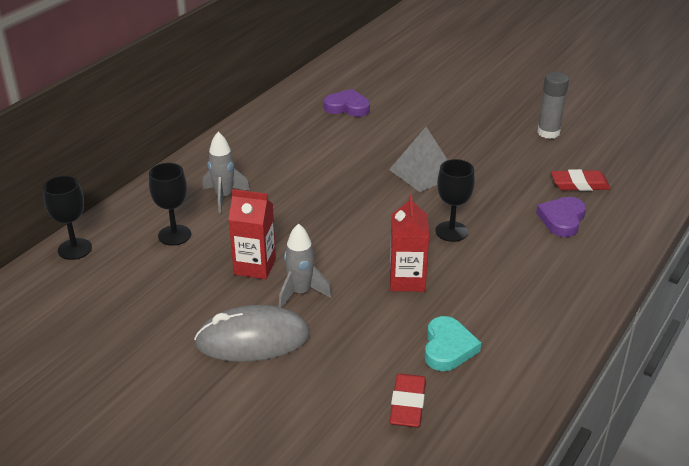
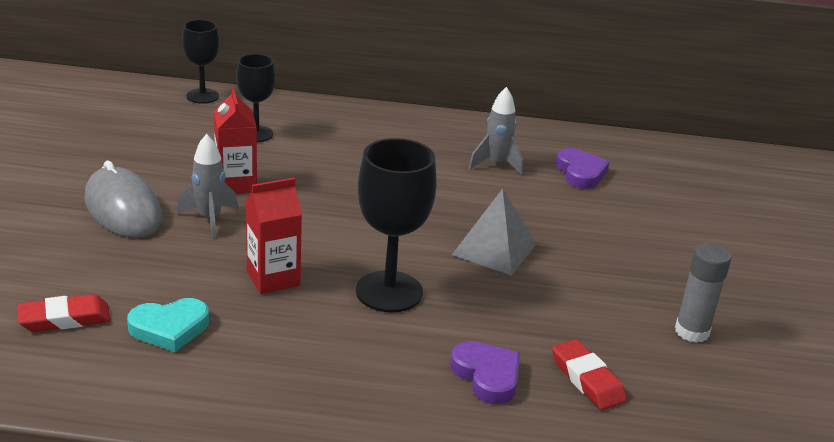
camera: 60 degrees right, 5 degrees down
(224, 197) = (338, 143): grey rocket -> grey rocket (496, 164)
(451, 231) = (389, 292): black goblet -> black goblet, size x1.58
(562, 219) = (487, 376): purple heart -> purple heart turned 60 degrees clockwise

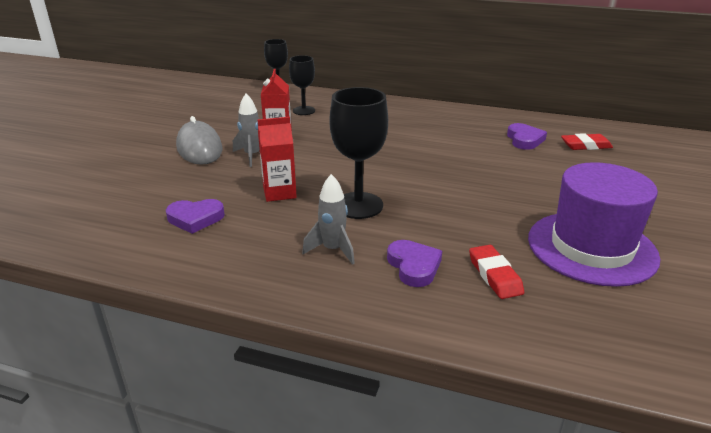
camera: 15 degrees right, 0 degrees up
(65, 319) = (130, 208): red eraser -> red eraser (585, 145)
(169, 328) = (195, 218): turquoise heart -> purple heart
(494, 249) = (445, 183): grey pyramid -> none
(496, 164) = (463, 132): grey rocket -> grey rocket (333, 250)
(692, 331) = (591, 247): grey glue stick -> purple hat

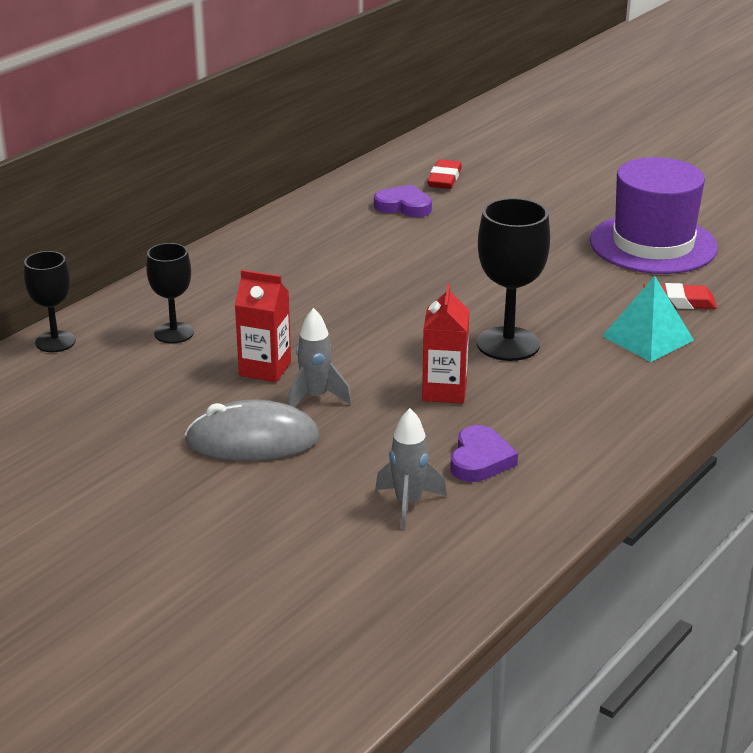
camera: 70 degrees left, 0 degrees up
(333, 250) = (598, 377): grey rocket -> grey rocket (408, 504)
(414, 266) = (647, 338): purple heart -> turquoise pyramid

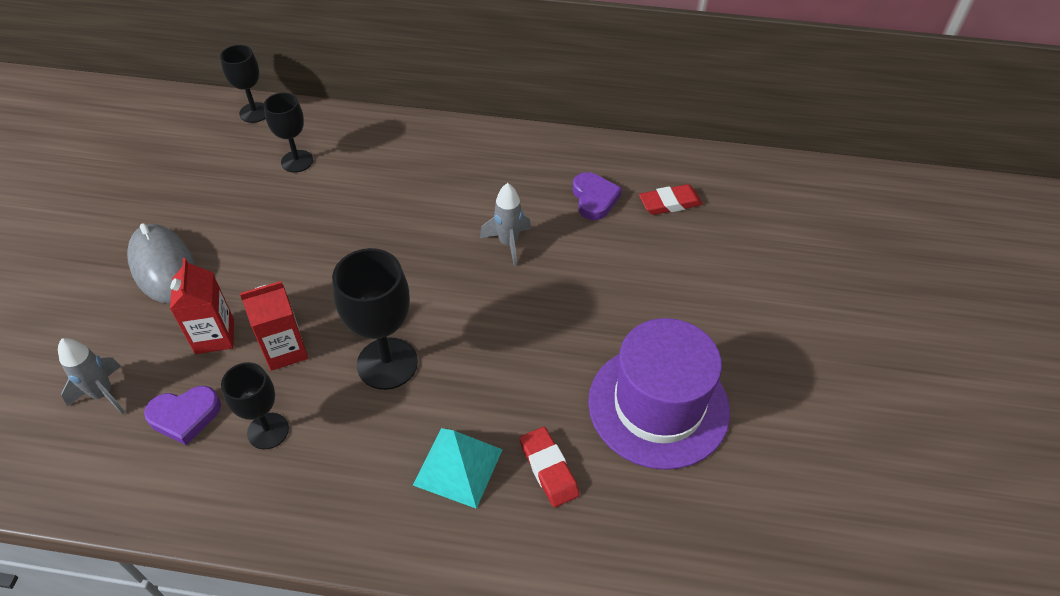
camera: 60 degrees right, 20 degrees up
(265, 369) = (269, 230): red carton -> red carton (214, 336)
(315, 398) = (239, 276): grey rocket -> grey rocket (508, 243)
(536, 418) = (268, 431): none -> black goblet

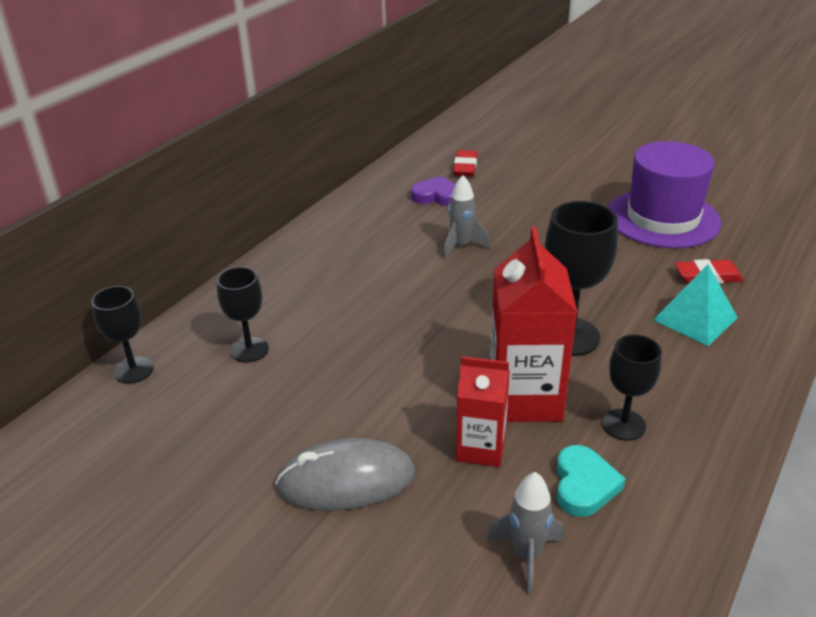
camera: 65 degrees left, 15 degrees down
(185, 416) = (584, 485): purple heart -> turquoise heart
(285, 350) = (525, 398): red carton -> red carton, size x1.65

